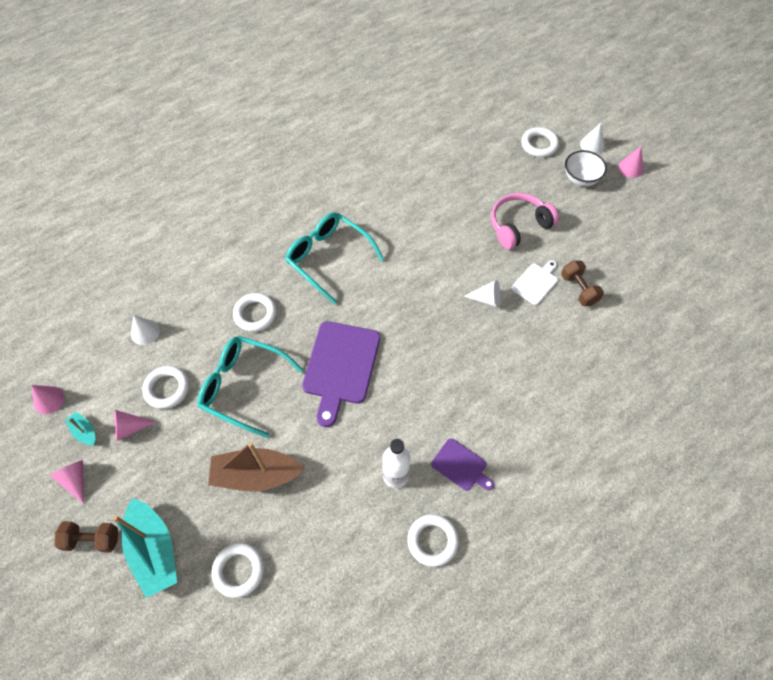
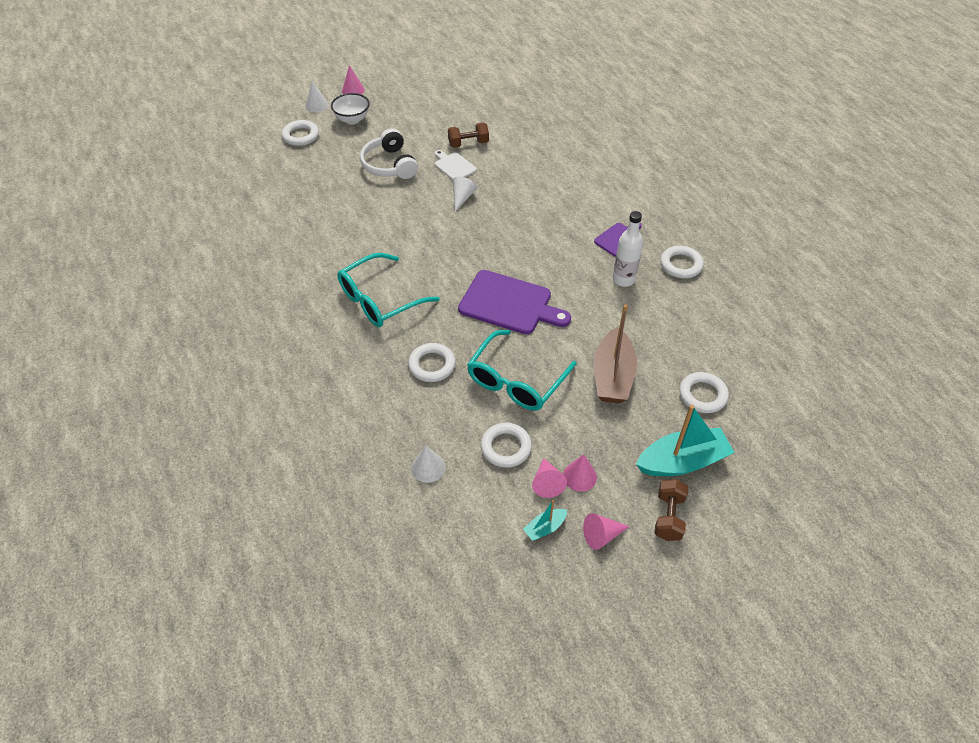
camera: 80 degrees left, 10 degrees down
(49, 400) = (497, 568): pink cone -> pink cone (579, 476)
(519, 226) = (390, 165): pink headphones -> white headphones

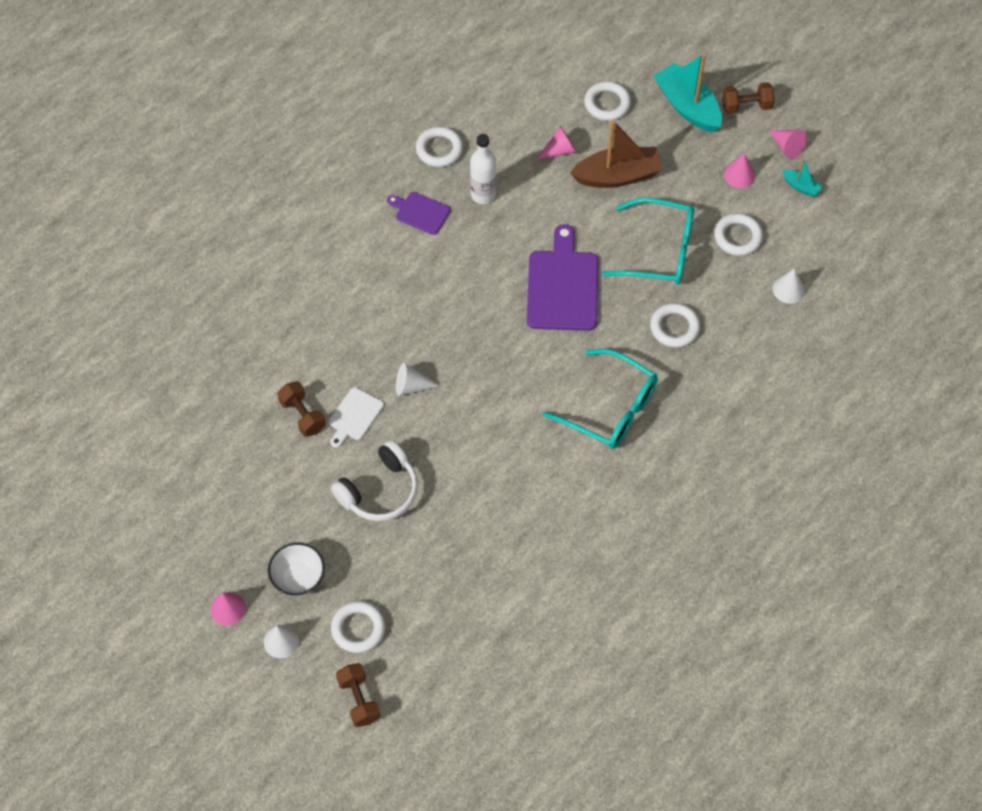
camera: 110 degrees left, 10 degrees up
(256, 127) = (359, 700): none -> brown dumbbell
(547, 483) = (758, 196): pink cone -> pink cone (559, 150)

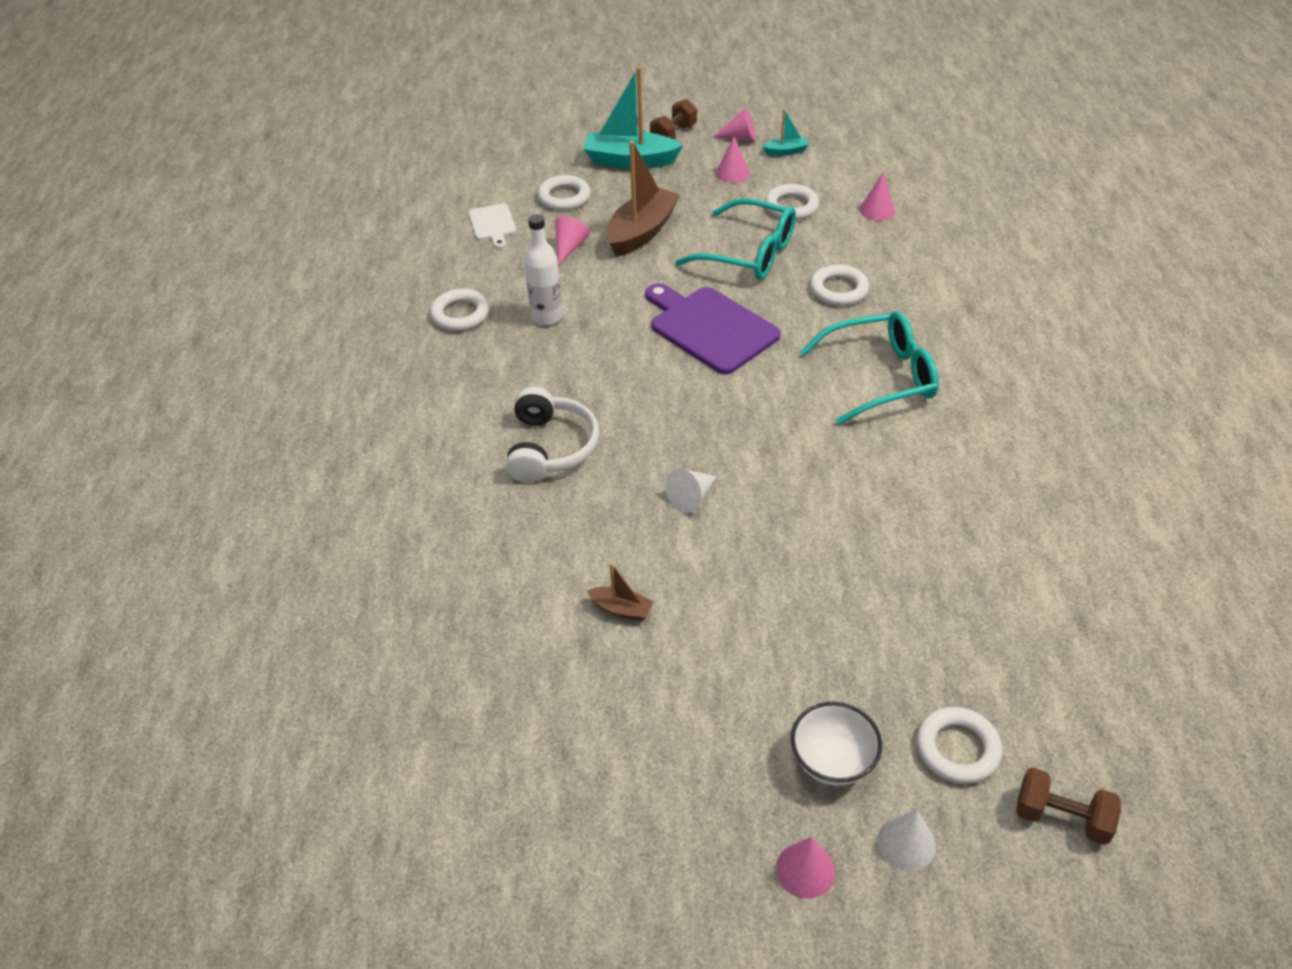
camera: 45 degrees left, 15 degrees down
(302, 415) = (621, 609): brown dumbbell -> brown boat
(354, 416) = (674, 566): white cutting board -> white cutting board (493, 224)
(379, 491) = (790, 606): white headphones -> white headphones (550, 447)
(420, 212) = (507, 367): purple cutting board -> none
(659, 251) = (748, 253): turquoise glasses -> turquoise glasses turned 60 degrees clockwise
(788, 289) = (877, 210): white cone -> pink cone

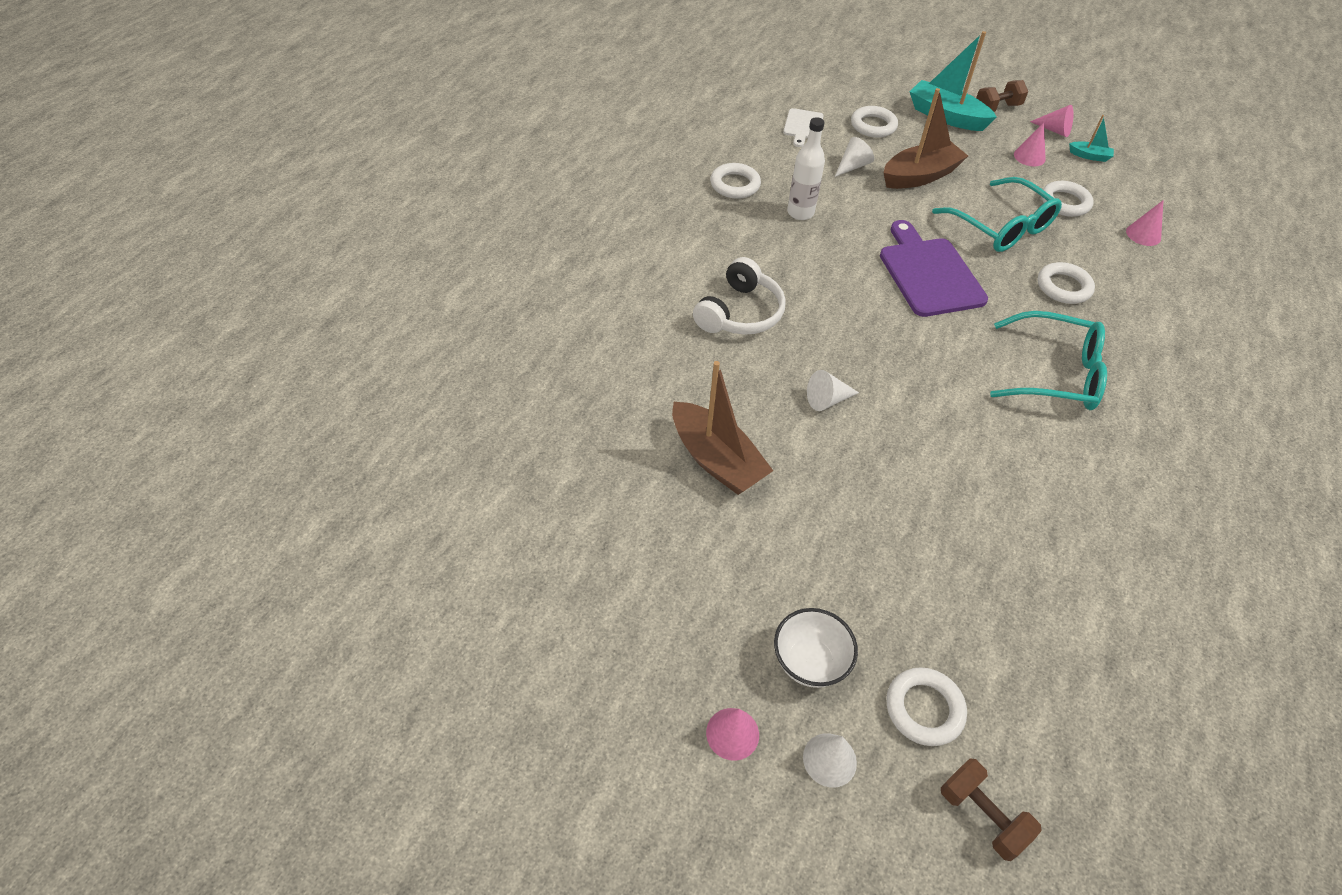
camera: 25 degrees right, 5 degrees up
(569, 247) = (852, 166): pink cone -> white cone
(621, 609) = (716, 460): brown boat -> brown boat, size x2.11

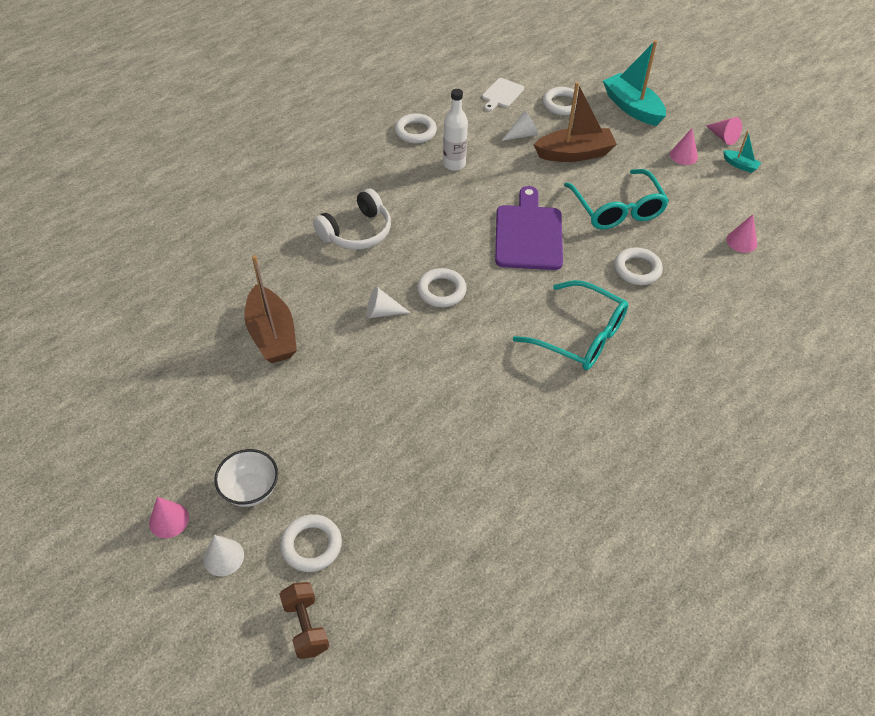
camera: 20 degrees right, 0 degrees up
(997, 108) = (683, 109): brown dumbbell -> none
(1065, 202) = (688, 200): white ring -> white ring (441, 291)

